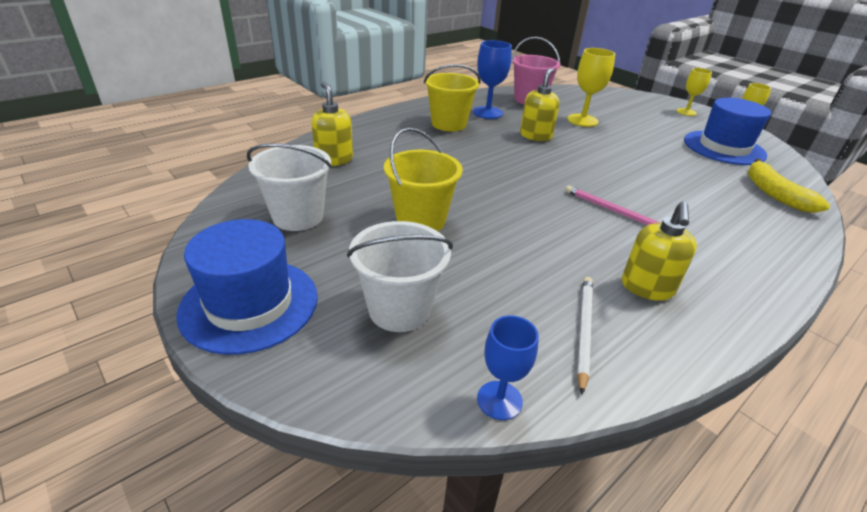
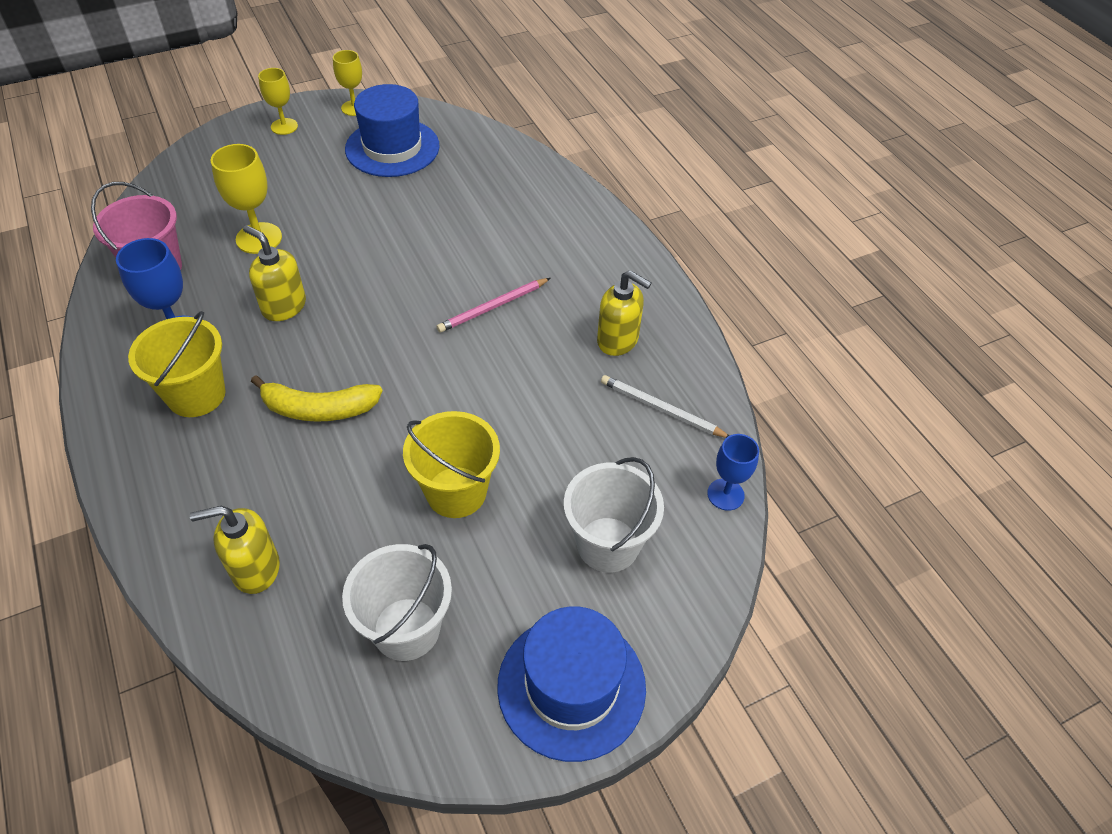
camera: 75 degrees left, 15 degrees up
(774, 193) = (499, 167): yellow banana -> yellow banana (319, 409)

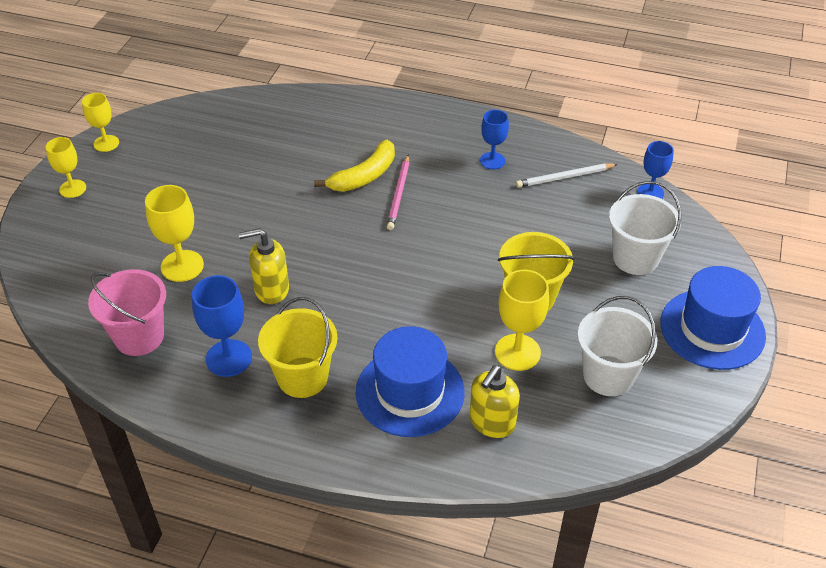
camera: 45 degrees left, 5 degrees down
(319, 409) = (390, 322): yellow banana -> yellow banana (364, 176)
(369, 529) = (517, 352): none -> yellow goblet
(392, 148) = (179, 150): blue hat -> blue hat (410, 392)
(618, 340) = (492, 161): yellow soap dispenser -> blue goblet

